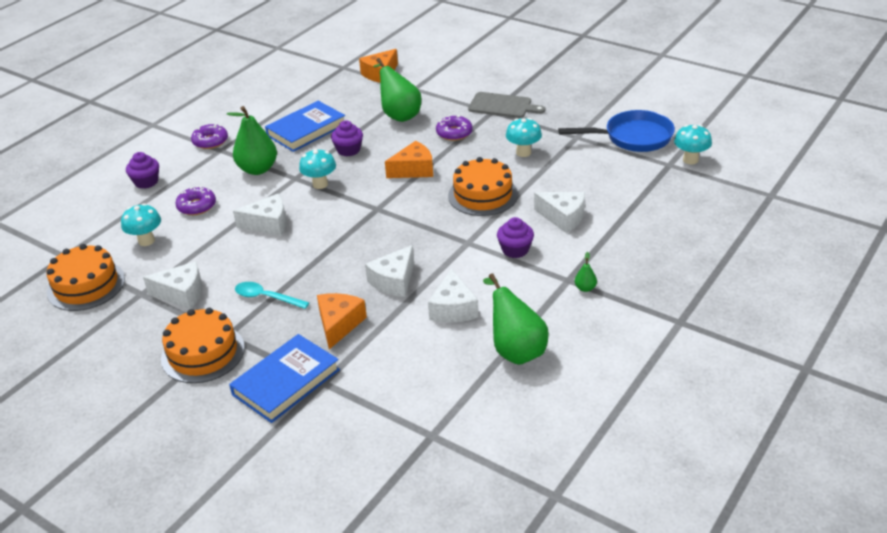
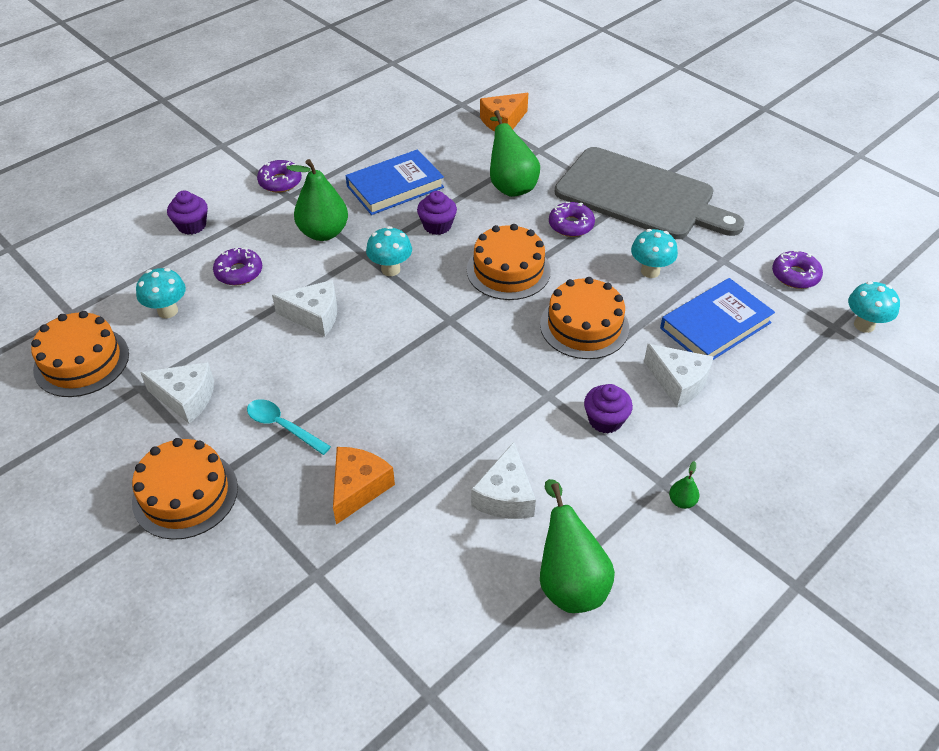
camera: 10 degrees right, 10 degrees up
(286, 382) = (271, 563): blue book -> blue book (715, 325)
(394, 281) = (442, 436): white cheese -> none
(414, 170) = (508, 270): orange cheese -> orange cake
(502, 106) = (640, 196): grey cutting board -> grey cutting board, size x1.95
(633, 137) = (795, 275): blue pan -> purple donut

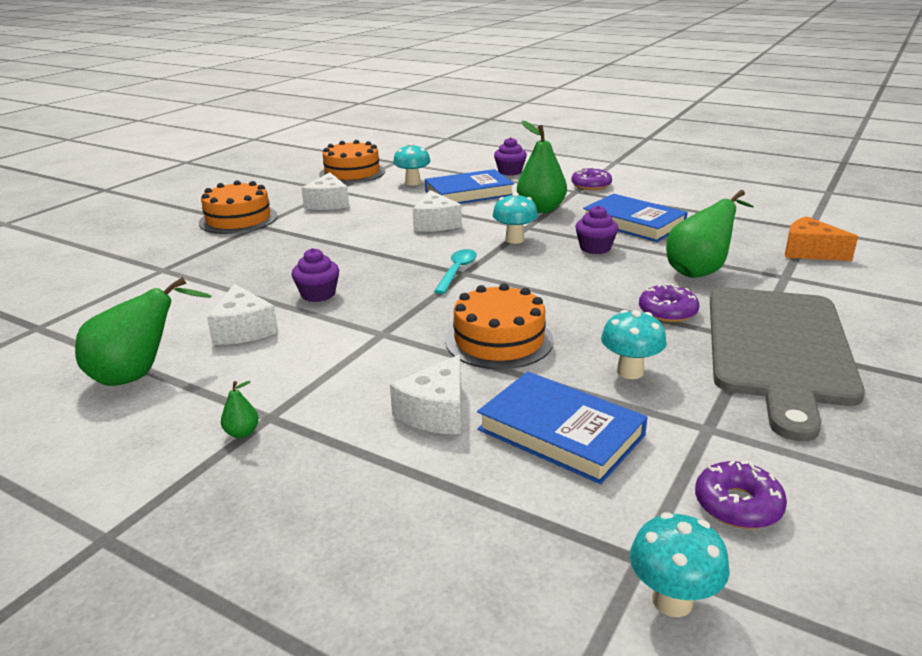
camera: 75 degrees right, 20 degrees down
(239, 272) = (469, 193): purple donut -> blue book
(282, 426) = (309, 234): turquoise spoon -> turquoise spoon (457, 271)
(358, 488) = (248, 269): orange cheese -> none
(505, 496) = (244, 330): white cheese -> white cheese turned 105 degrees counterclockwise
(508, 270) = (557, 289): orange cake -> none
(605, 420) = (356, 370): purple cupcake -> purple cupcake (318, 294)

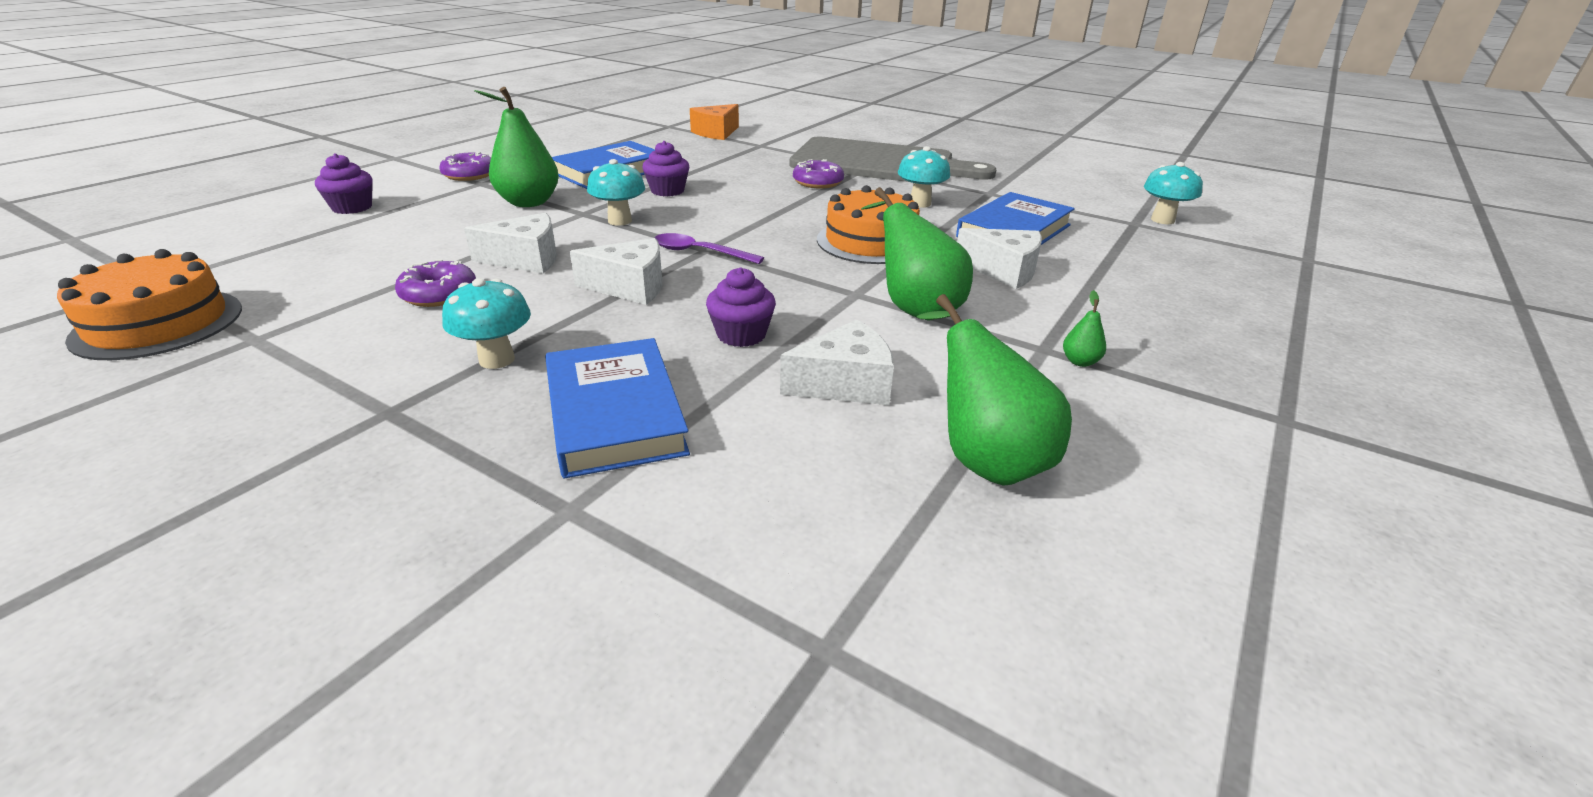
camera: 90 degrees left, 5 degrees up
(238, 219) = (321, 442): orange cake -> none
(328, 203) = (332, 342): white cheese -> white cheese (630, 287)
(413, 183) = (310, 270): turquoise mushroom -> turquoise mushroom (497, 359)
(457, 271) = (699, 252): turquoise spoon -> purple spoon
(469, 193) = (417, 235): blue book -> blue book (614, 413)
(700, 271) = (740, 164): green pear -> green pear (914, 308)
(738, 505) = (1068, 197): purple donut -> purple donut (439, 294)

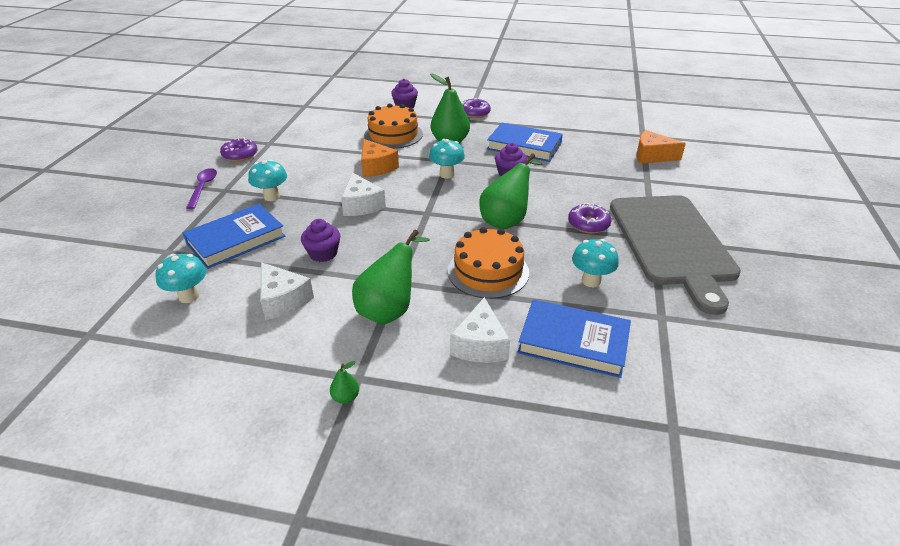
camera: 70 degrees right, 5 degrees up
(158, 323) = (273, 122): orange cake -> orange cake (393, 135)
(439, 294) = (325, 161): purple donut -> purple donut (240, 155)
(526, 259) = (376, 167): white cheese -> orange cheese
(699, 252) = (420, 212): purple spoon -> purple spoon (203, 187)
(984, 458) = (220, 363): green pear -> green pear (506, 220)
(1162, 220) = (706, 453): turquoise mushroom -> turquoise mushroom (189, 296)

